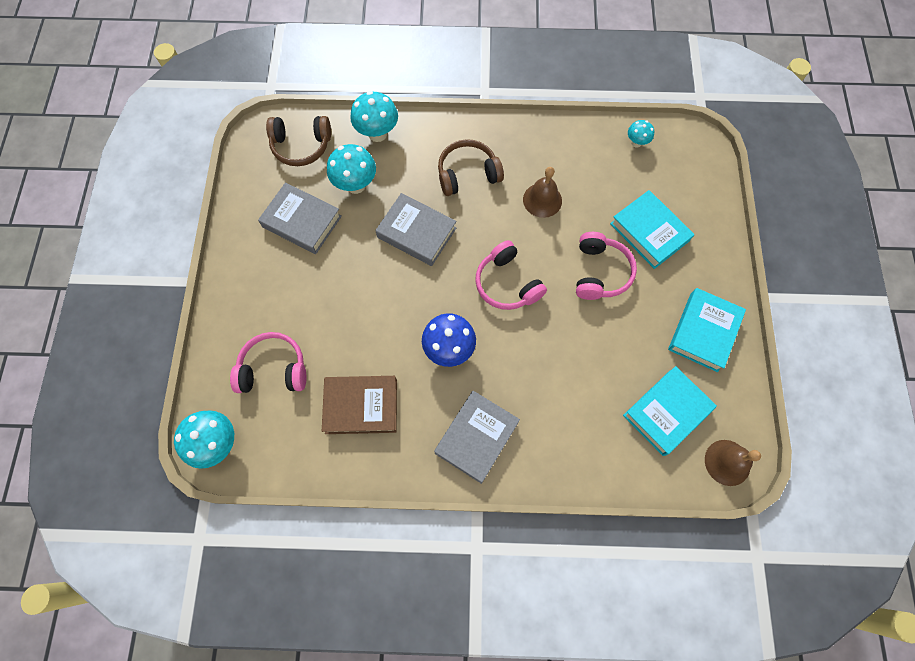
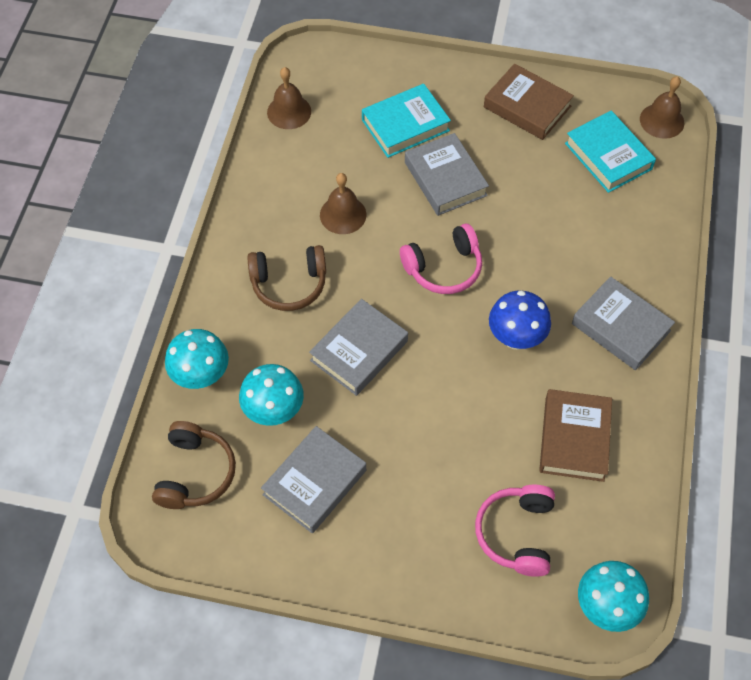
camera: 80 degrees left, 10 degrees down
(467, 174) = (289, 284): brown headphones -> brown headphones turned 90 degrees counterclockwise
(600, 272) = (445, 179): pink headphones -> grey book
(636, 143) = (289, 112): turquoise mushroom -> brown bell
(703, 332) = (527, 107): turquoise book -> brown book

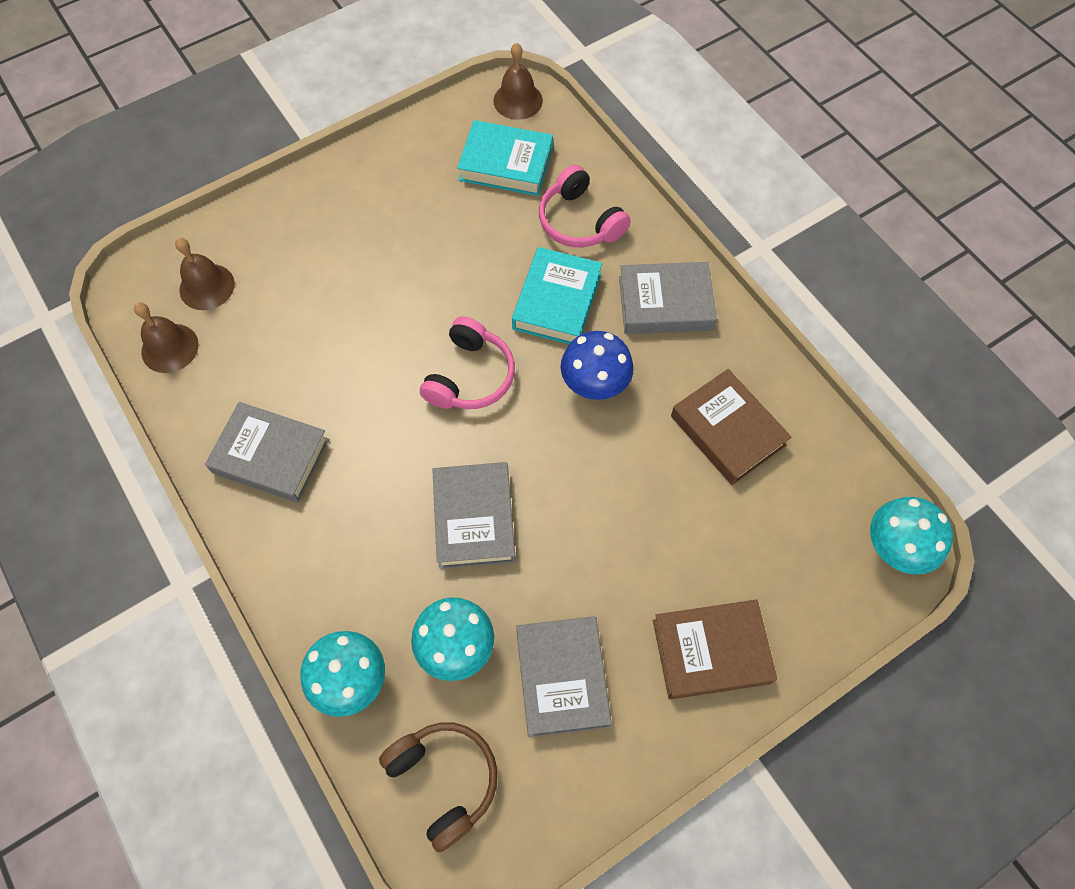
camera: 45 degrees left, 5 degrees up
(289, 284) = (344, 514): brown headphones -> none
(343, 214) = (327, 404): brown bell -> brown bell (207, 286)
(405, 125) = (299, 273): turquoise book -> turquoise book (557, 301)
(445, 179) = (387, 294): grey book -> grey book (271, 456)
(516, 533) = (769, 555): pink headphones -> pink headphones (579, 221)
(527, 107) = (393, 172): brown book -> brown book (711, 651)

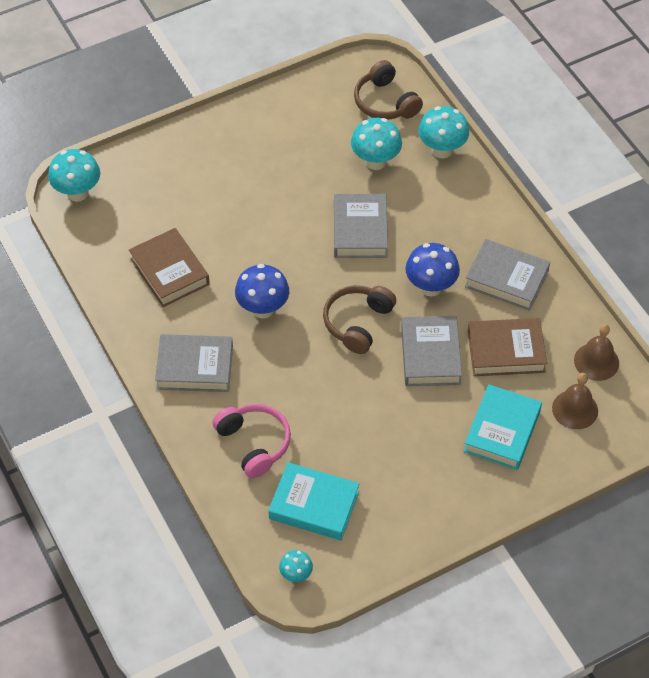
camera: 175 degrees left, 10 degrees down
(375, 435) = (430, 287): none -> blue mushroom
(470, 376) = (357, 323): pink headphones -> brown headphones
(518, 100) = (296, 575): brown bell -> turquoise mushroom
(557, 301) = (283, 375): turquoise book -> turquoise book (502, 431)
(562, 678) = (310, 143): grey book -> grey book (430, 355)
(711, 651) = (214, 149): brown book -> brown book (506, 351)

